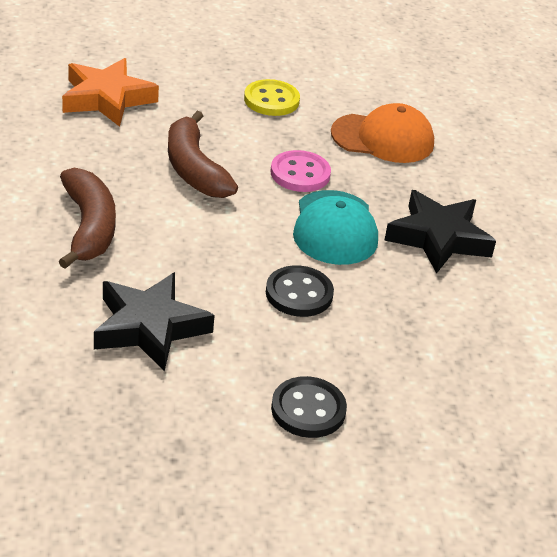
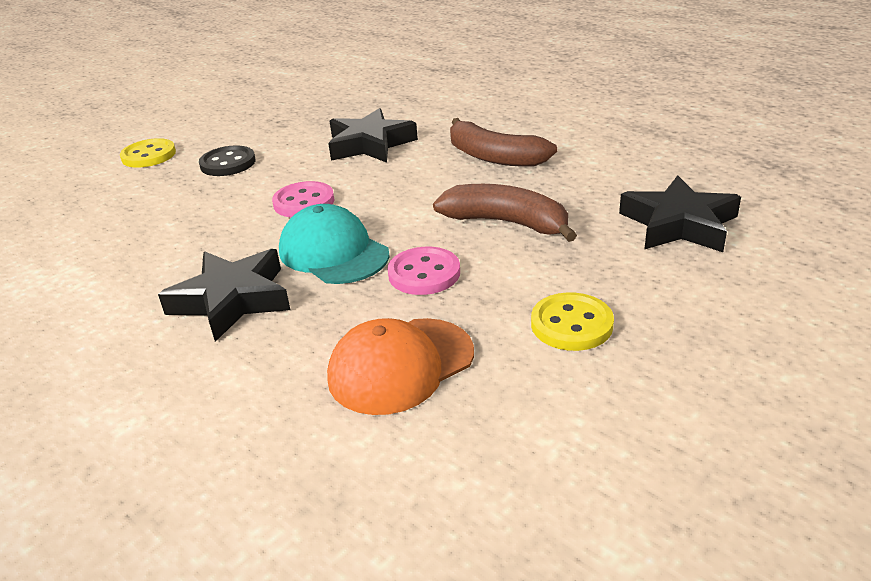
camera: 145 degrees right, 5 degrees down
(107, 99) = (678, 224): orange star -> black star
(299, 294) = (304, 202): black button -> pink button
(377, 503) = (149, 155): none -> yellow button

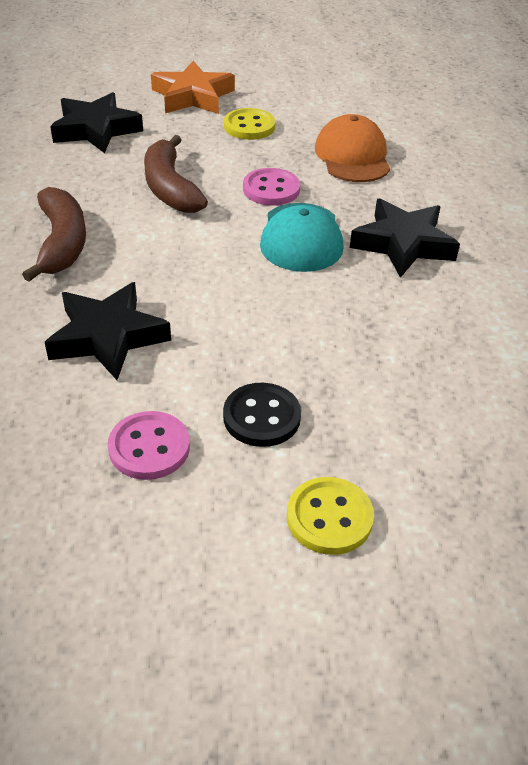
camera: 140 degrees left, 10 degrees up
(304, 202) = (261, 300): pink button -> pink button (149, 447)
(401, 365) = (352, 156): orange cap -> orange cap turned 105 degrees counterclockwise
(709, 319) = (192, 96): none -> orange star

